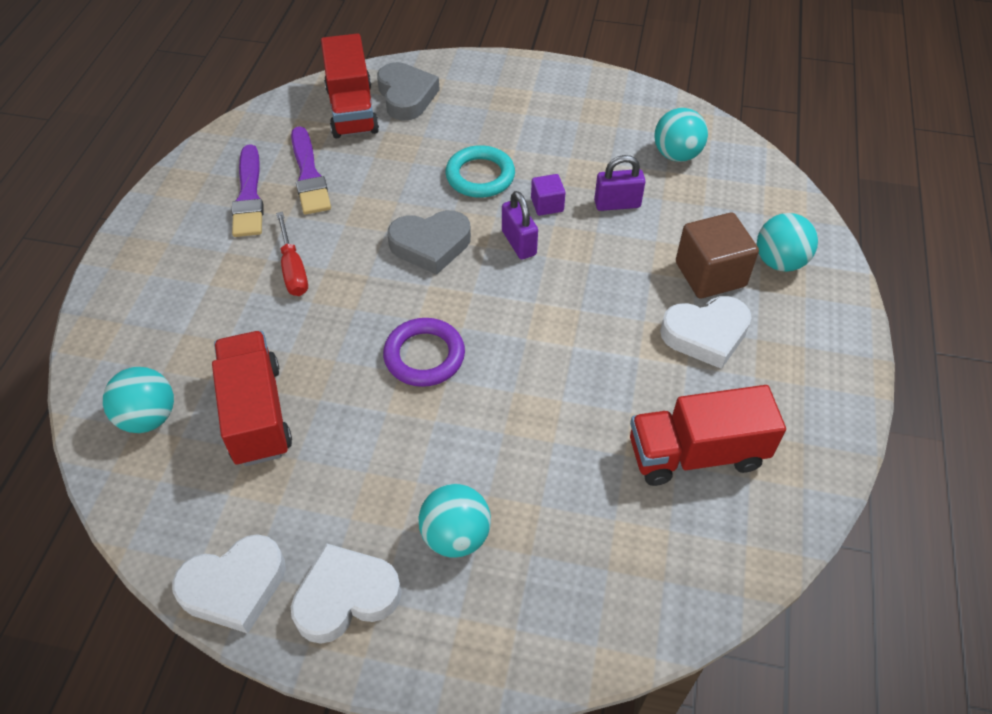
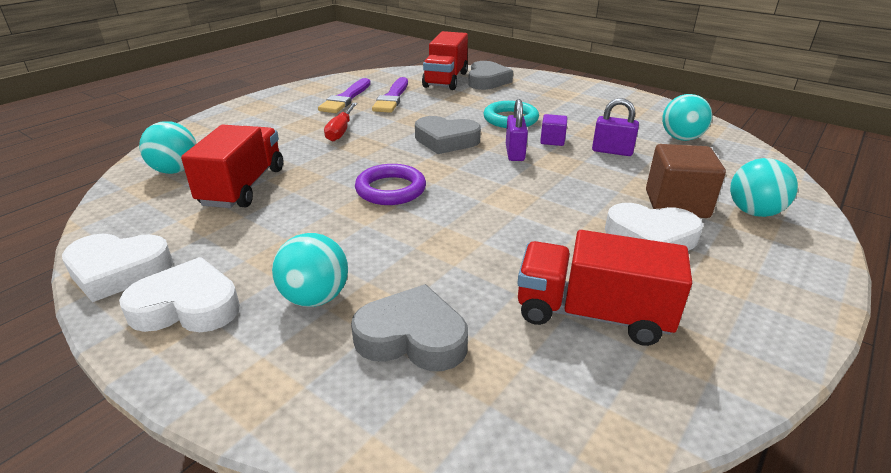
camera: 25 degrees right, 20 degrees down
(568, 542) = (412, 337): none -> grey heart

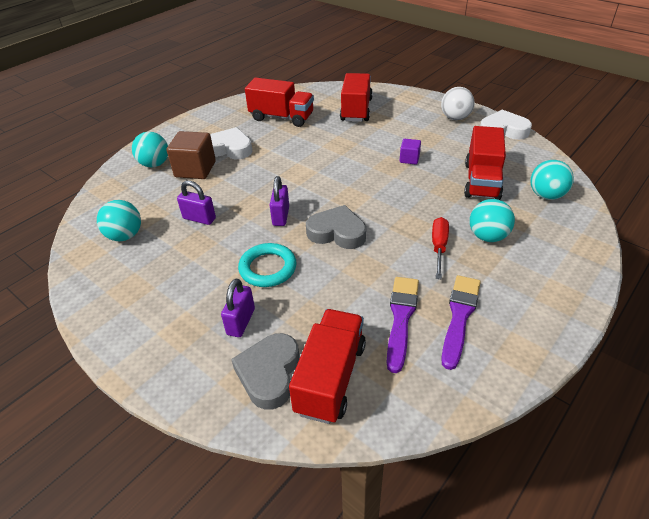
camera: 175 degrees left, 10 degrees up
(187, 306) = (455, 118): white heart -> white ball
(315, 298) = (401, 121): turquoise ball -> turquoise ball (487, 236)
(390, 189) = (377, 179): purple ring -> none
(412, 337) = (356, 110): grey heart -> red truck
(518, 96) = (241, 322): none -> purple padlock
(552, 140) = (242, 232): purple cube -> purple cube (409, 159)

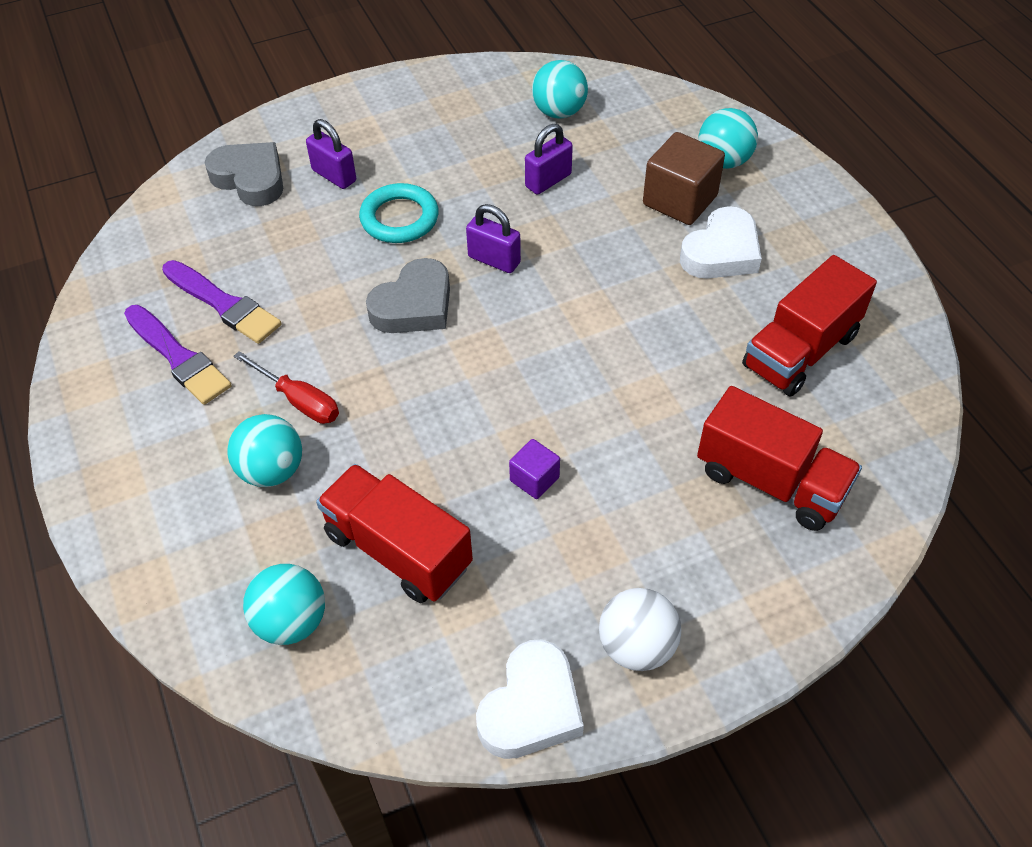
camera: 115 degrees right, 10 degrees up
(330, 378) = (205, 219): red truck -> none

